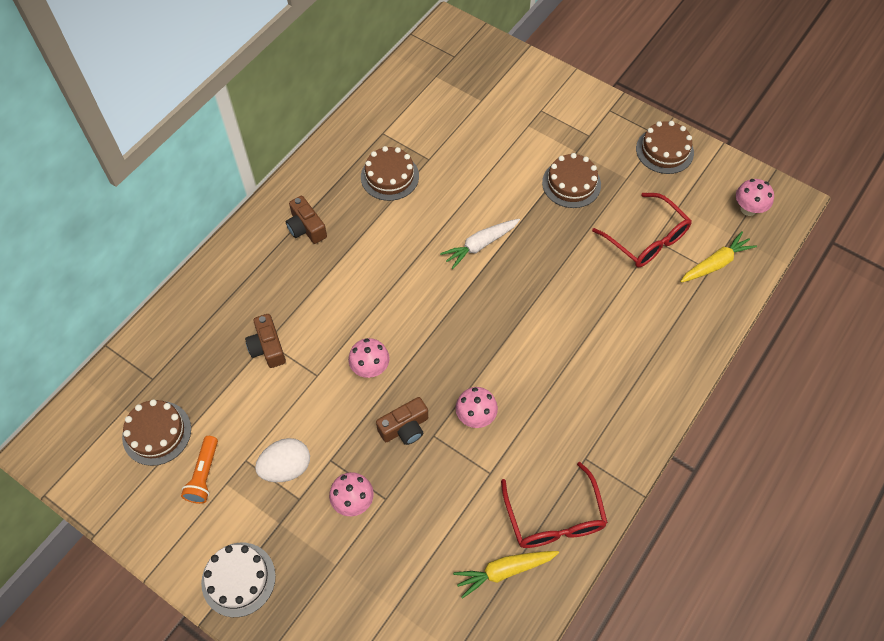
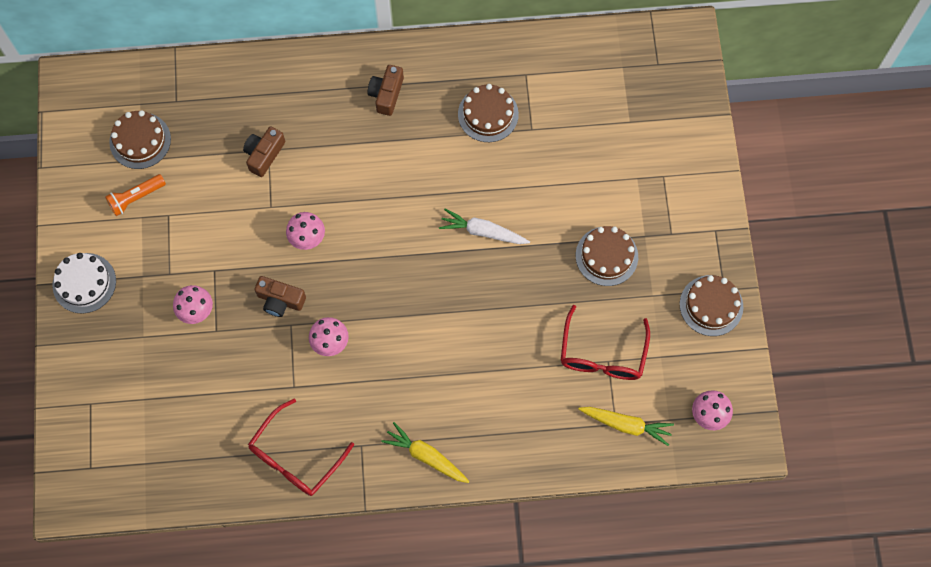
camera: 50 degrees right, 10 degrees up
(286, 467) = (184, 246): white egg -> none
(504, 571) = (228, 452): yellow carrot -> yellow carrot (426, 456)

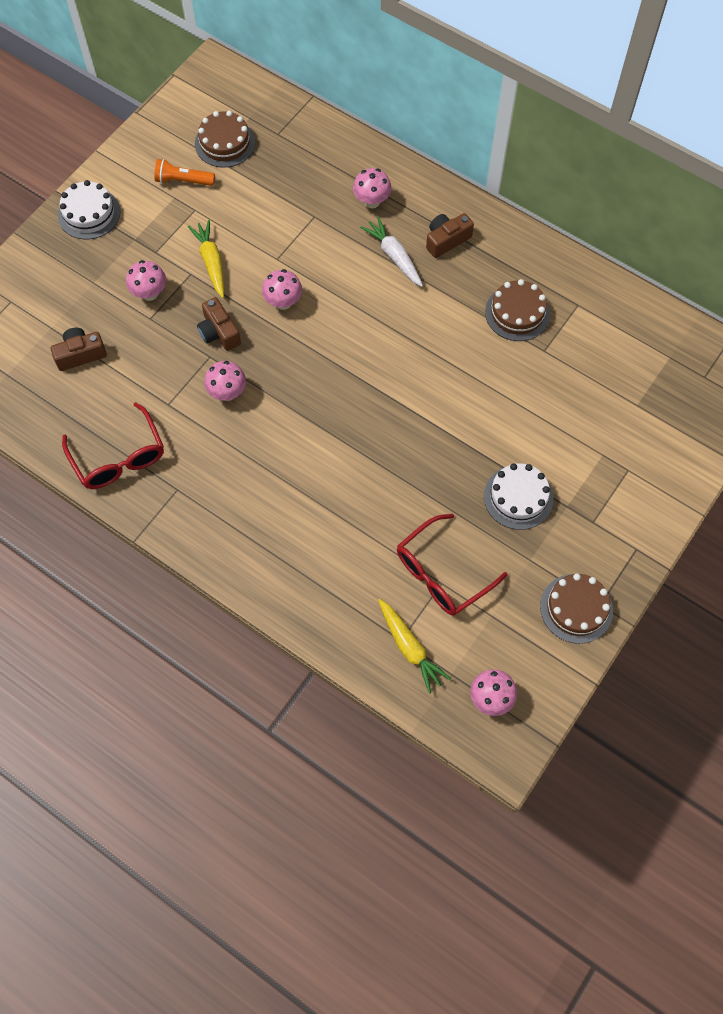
camera: 40 degrees right, 5 degrees down
(264, 154) = (308, 217): brown camera -> brown camera (80, 354)
(295, 457) = (119, 458): red glasses -> red glasses turned 105 degrees counterclockwise
(302, 104) = (372, 201): none -> pink mushroom
(426, 456) = (220, 538): yellow carrot -> yellow carrot (211, 262)
(483, 232) = (429, 400): white carrot -> white carrot (394, 256)
(606, 256) = (518, 497): brown cake -> white cake

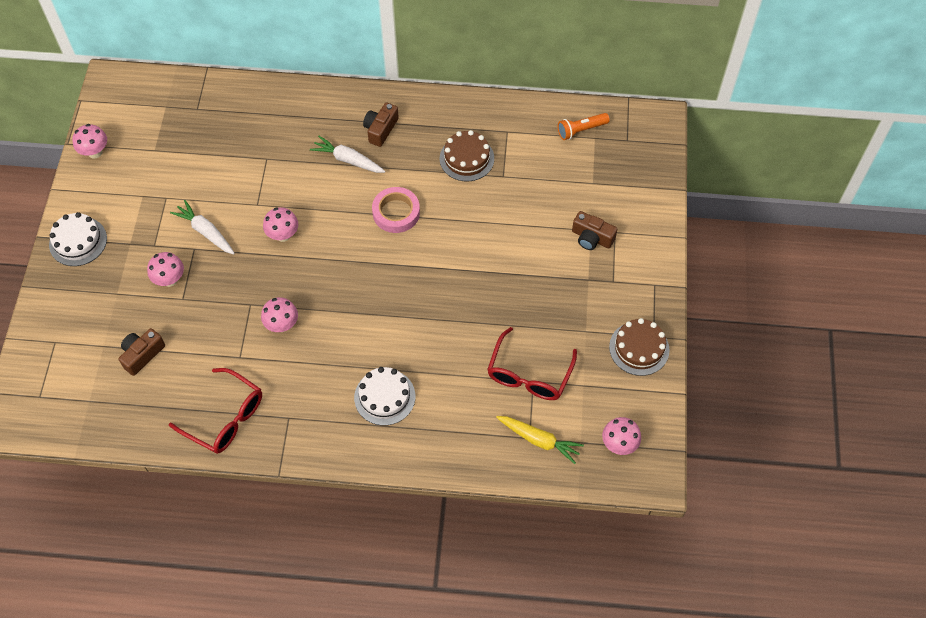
camera: 30 degrees left, 5 degrees down
(183, 181) = (142, 179): orange flashlight -> orange flashlight (581, 130)
(211, 262) = (205, 232): yellow carrot -> white carrot
(219, 332) = (246, 282): brown camera -> brown camera (591, 238)
(225, 143) = (158, 135): brown cake -> none
(372, 201) = (305, 127): pink mushroom -> pink mushroom (95, 152)
(409, 334) = (396, 212): none -> pink tape
(518, 497) = (550, 291): white cake -> white cake (384, 397)

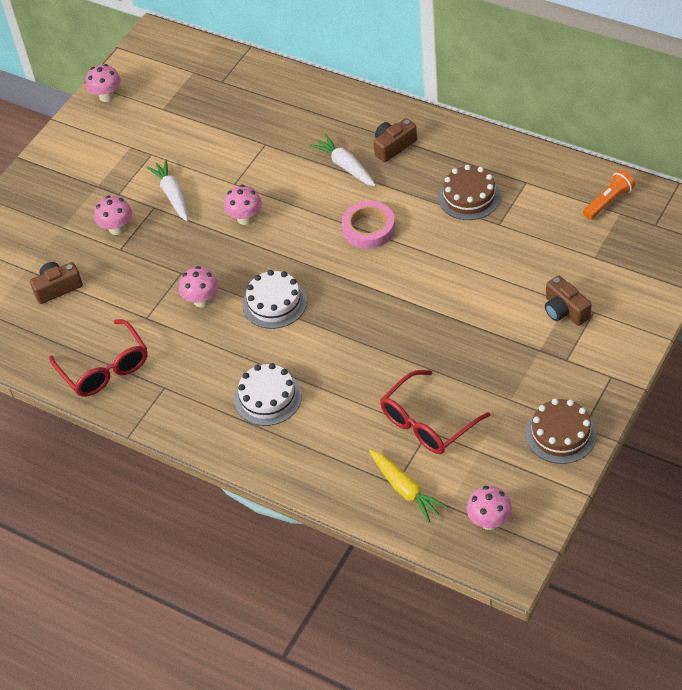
camera: 30 degrees right, 10 degrees down
(78, 241) = (51, 171): white cake -> white cake (274, 303)
(581, 130) = (608, 201): orange flashlight -> orange flashlight turned 135 degrees clockwise

